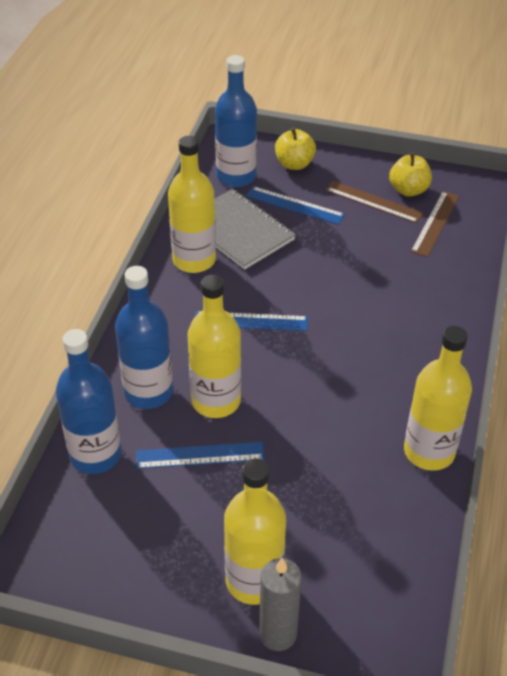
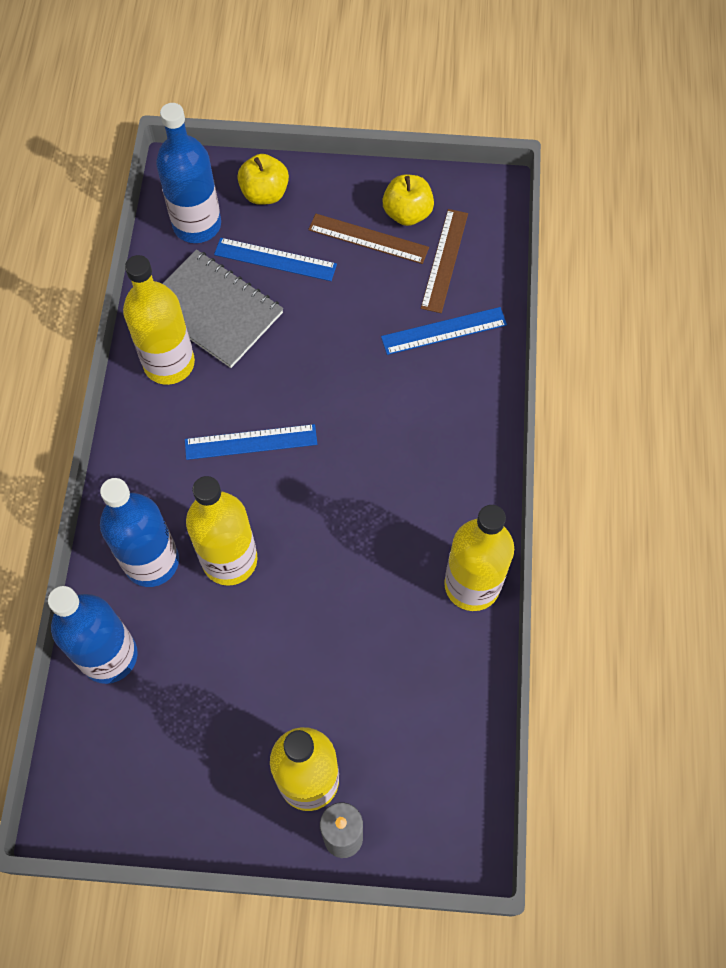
camera: 10 degrees left, 20 degrees up
(200, 456) = (224, 636): blue ruler -> blue ruler (444, 331)

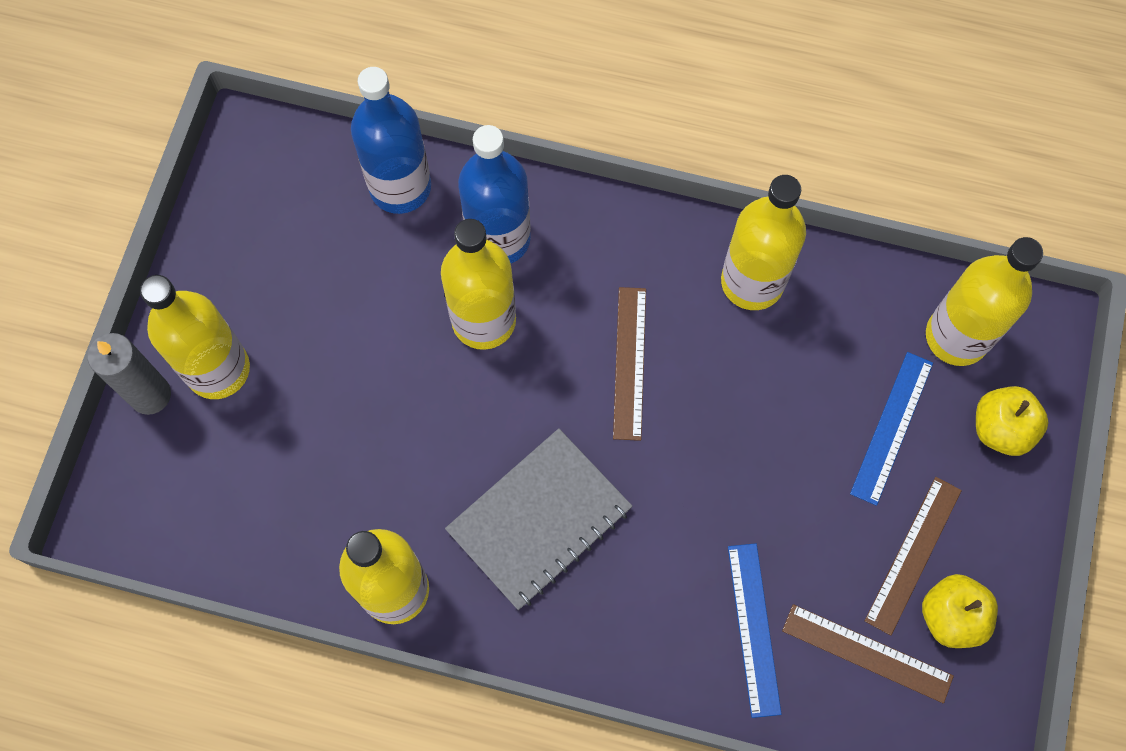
camera: 100 degrees right, 5 degrees up
(197, 225) = (956, 337): blue bottle -> yellow bottle
(214, 310) = (822, 342): grey notebook -> grey notebook (539, 520)
(251, 442) = (630, 362): blue ruler -> brown ruler

